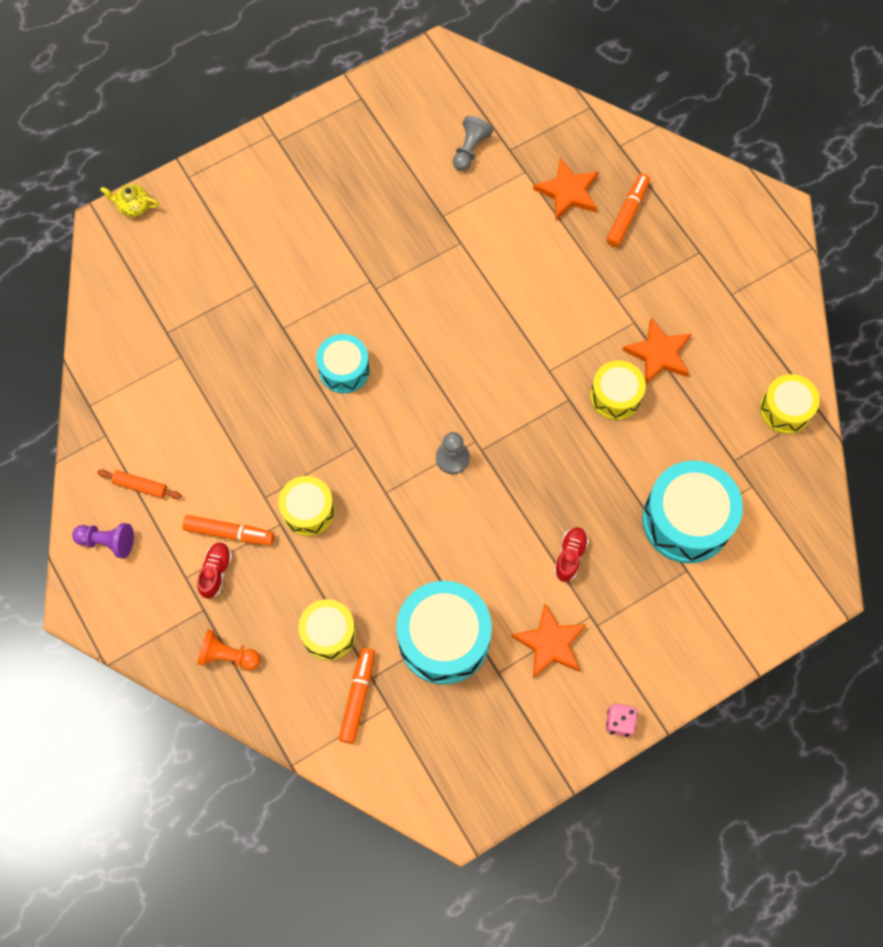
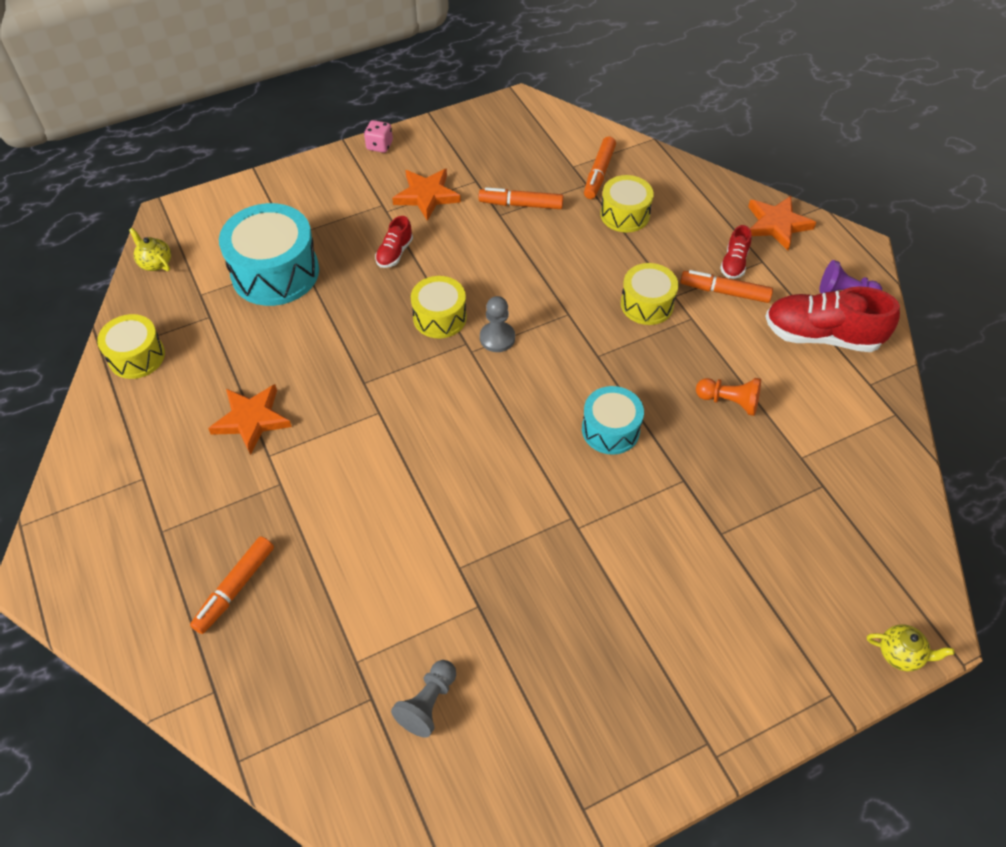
camera: 175 degrees left, 15 degrees down
(140, 486) = (821, 336): orange rolling pin -> red shoe
(228, 655) = (715, 205): orange pawn -> orange pawn (729, 402)
(444, 638) = (521, 204): turquoise drum -> orange marker
(568, 192) = (305, 626): orange star -> orange star (777, 224)
(615, 396) = (312, 382): yellow drum -> yellow drum (439, 317)
(812, 522) = (155, 263): none -> yellow teapot

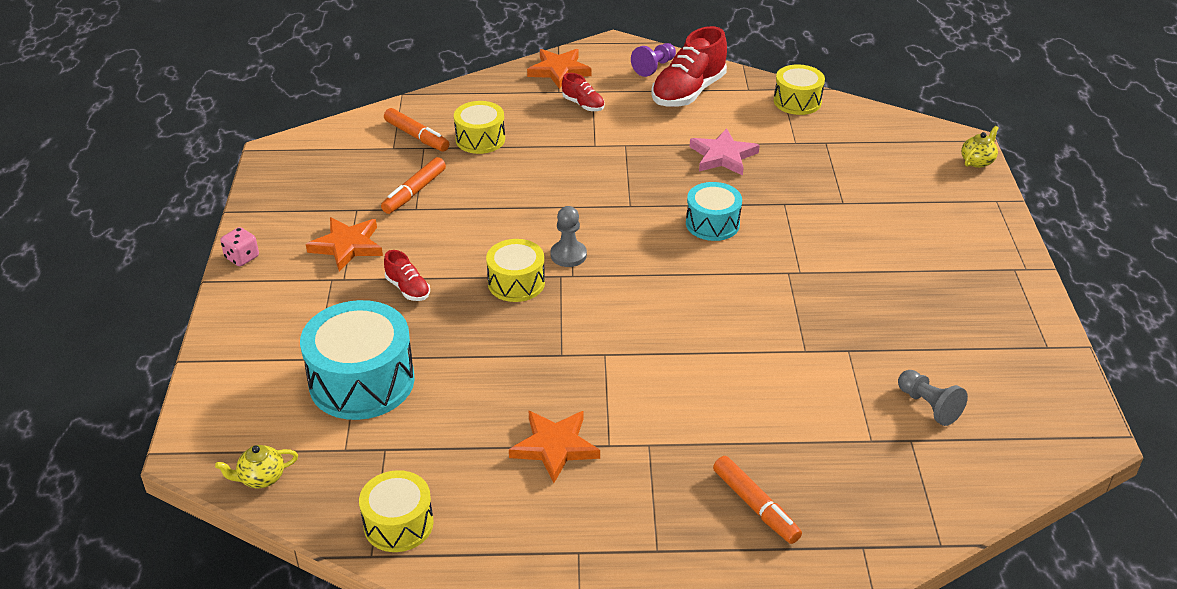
camera: 65 degrees left, 15 degrees down
(647, 304) = (593, 162): yellow drum -> yellow drum (797, 101)
(725, 292) = (610, 119): orange marker -> none
(729, 402) = (723, 156): orange pawn -> pink star

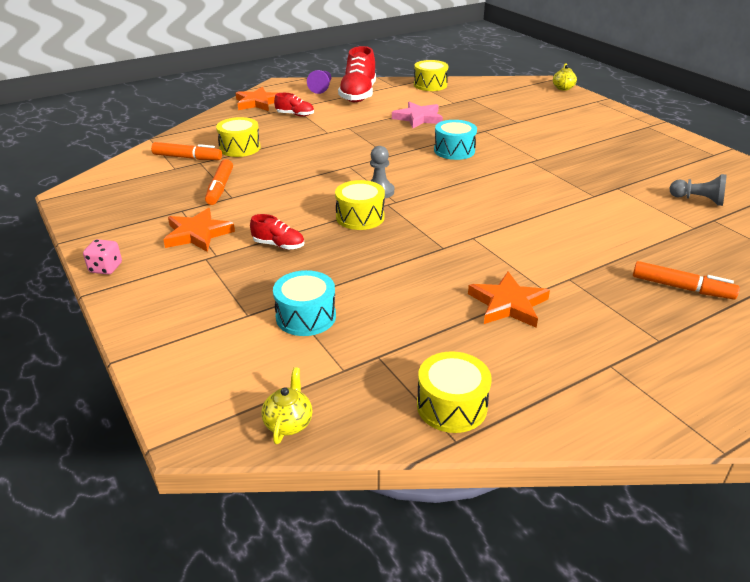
camera: 30 degrees left, 5 degrees down
(261, 478) = (288, 423): yellow teapot -> yellow teapot turned 150 degrees clockwise
(362, 381) = (306, 316): turquoise drum -> turquoise drum, size x0.59

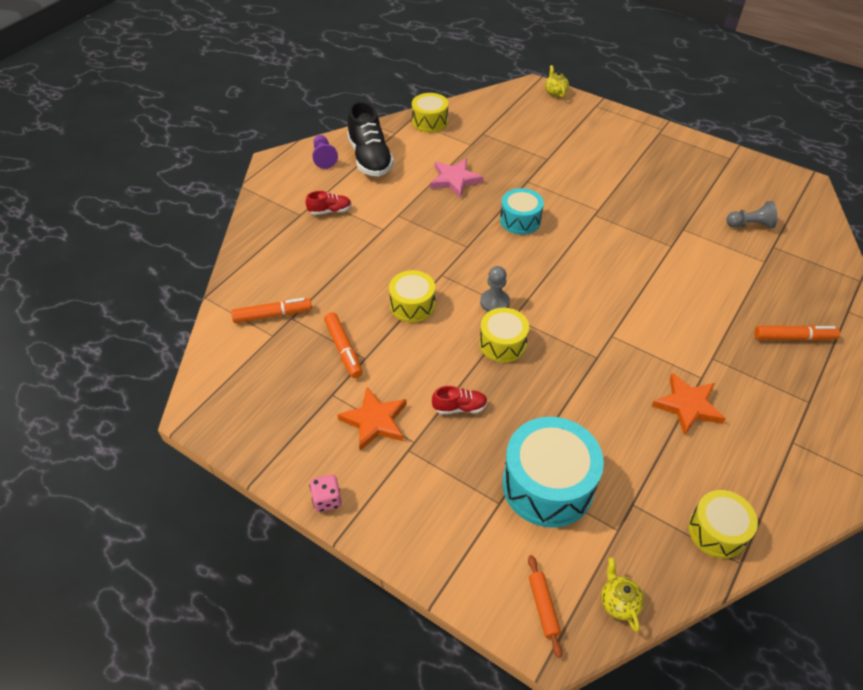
camera: 25 degrees left, 15 degrees up
(210, 399) = (543, 607): none -> orange rolling pin
(240, 148) = (314, 282): yellow drum -> yellow drum (412, 305)
(258, 102) = (275, 202): orange star -> none
(306, 316) = (547, 485): turquoise drum -> turquoise drum, size x1.68
(358, 95) = (370, 158): red shoe -> black shoe

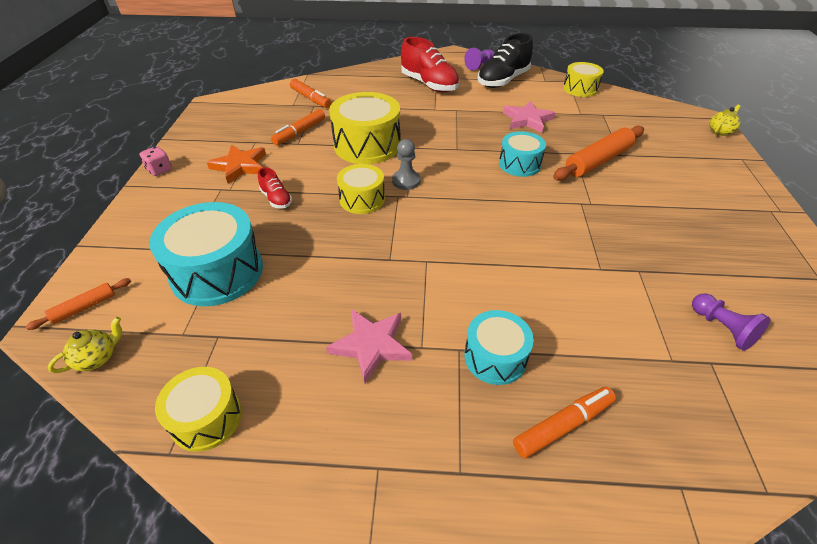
camera: 60 degrees right, 5 degrees down
(330, 211) = (429, 85): red shoe -> red shoe, size x2.01
(412, 305) = (367, 145): yellow drum -> yellow drum, size x1.68
(547, 175) = (598, 161): none -> orange rolling pin
(687, 406) = (371, 345): orange star -> pink star
(728, 342) = (495, 357): none -> turquoise drum
(750, 225) = (722, 328): grey pawn -> purple pawn
(793, 337) = (562, 425): orange marker -> orange marker turned 90 degrees counterclockwise

